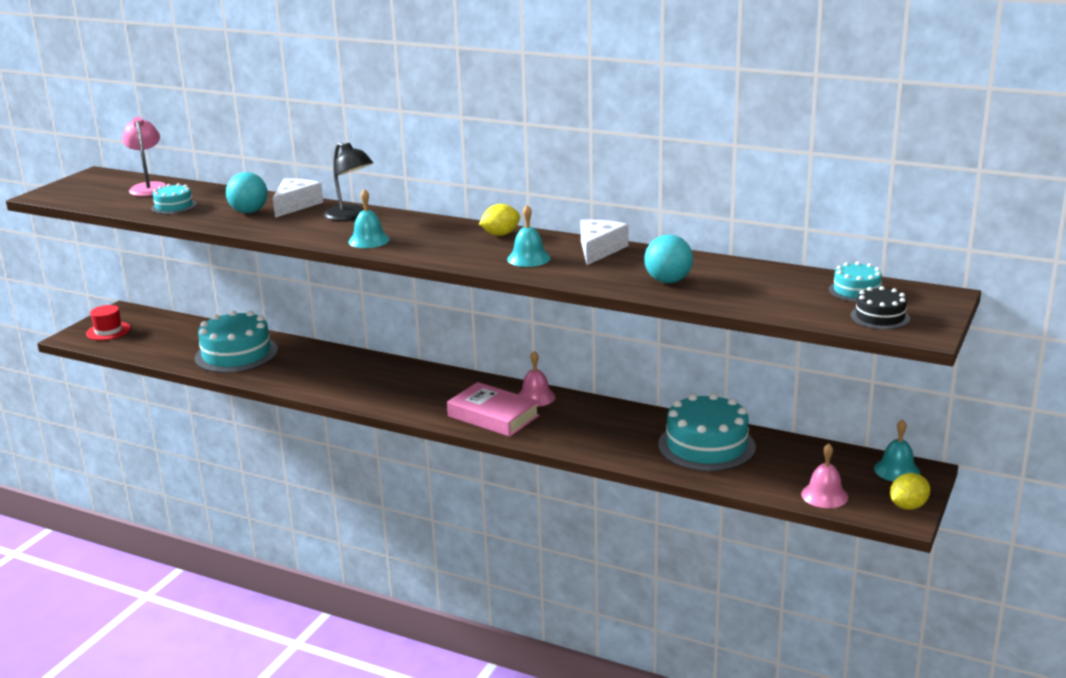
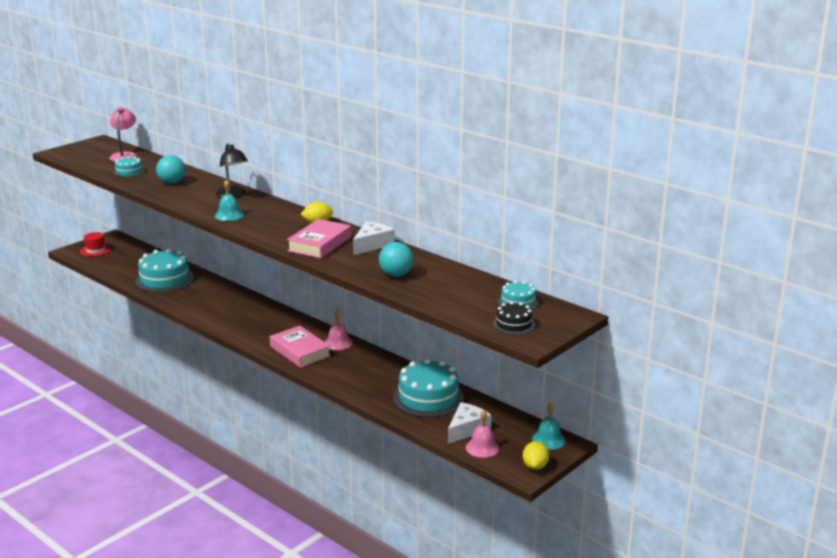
camera: 15 degrees right, 0 degrees up
(295, 205) = (205, 182): white cheese -> white cheese (467, 429)
(528, 258) = (320, 244): turquoise bell -> pink book
(908, 506) = (535, 466): yellow lemon -> yellow lemon turned 60 degrees counterclockwise

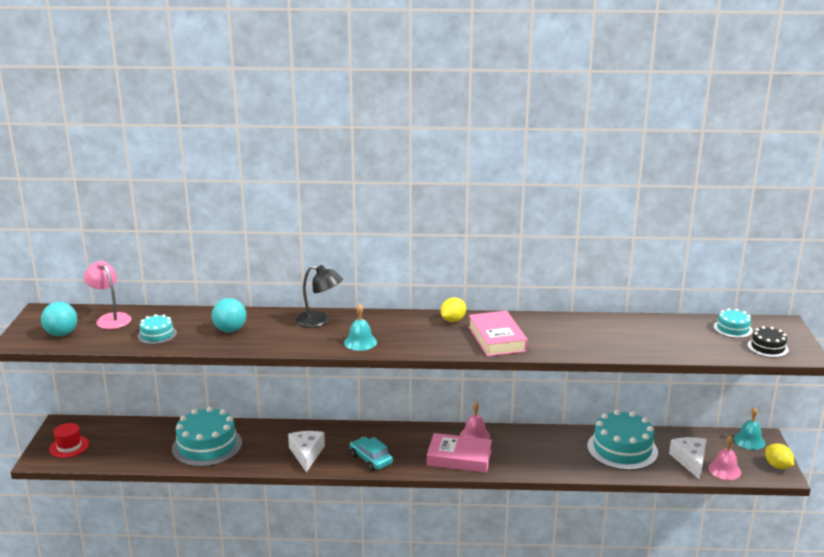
camera: 40 degrees left, 0 degrees up
(243, 327) = (371, 459): none -> turquoise car
(372, 244) = (536, 322): white cheese -> white cheese (306, 454)
(396, 275) = (611, 342): turquoise ball -> turquoise ball (61, 334)

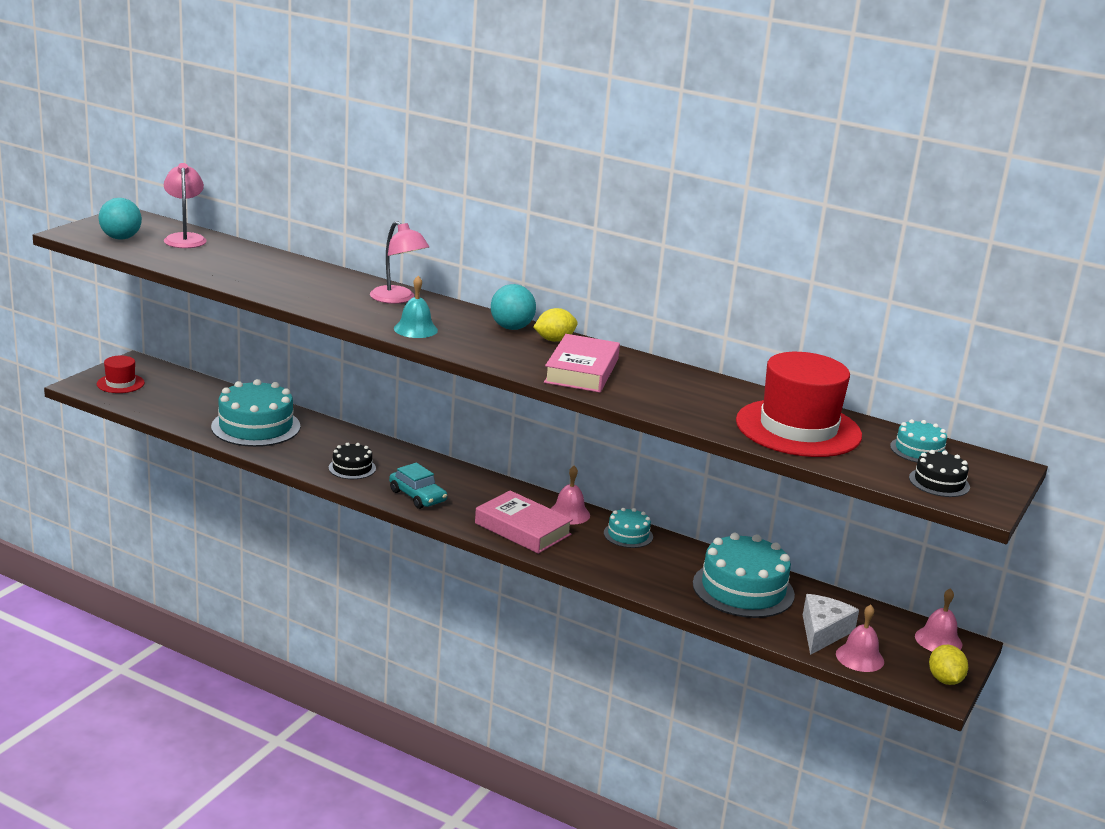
camera: 25 degrees right, 0 degrees up
(157, 335) = (211, 264): turquoise cake -> turquoise cake (628, 535)
(230, 330) = (291, 280): turquoise ball -> turquoise ball (511, 328)
(306, 454) = (352, 468): white cheese -> black cake
(319, 321) = (398, 299): black lamp -> pink lamp
(371, 459) = (417, 496): turquoise car -> turquoise car turned 150 degrees clockwise
(659, 337) = (798, 428): none -> red hat
(749, 441) = (938, 640): turquoise bell -> pink bell

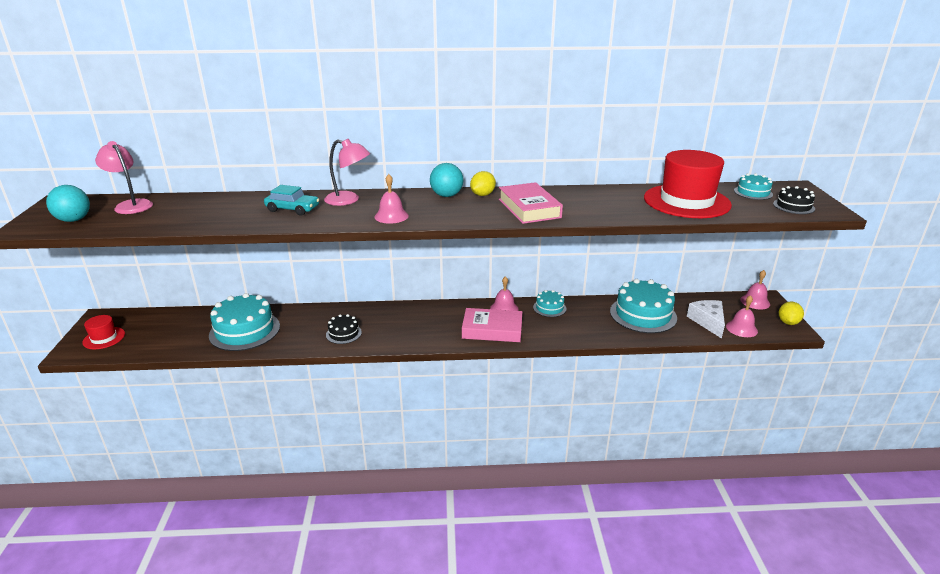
camera: 30 degrees left, 5 degrees up
(415, 329) = (391, 216): turquoise bell -> pink bell
(417, 496) = (407, 335): turquoise car -> turquoise car (292, 209)
(944, 680) = (788, 322): yellow lemon -> yellow lemon turned 60 degrees clockwise

